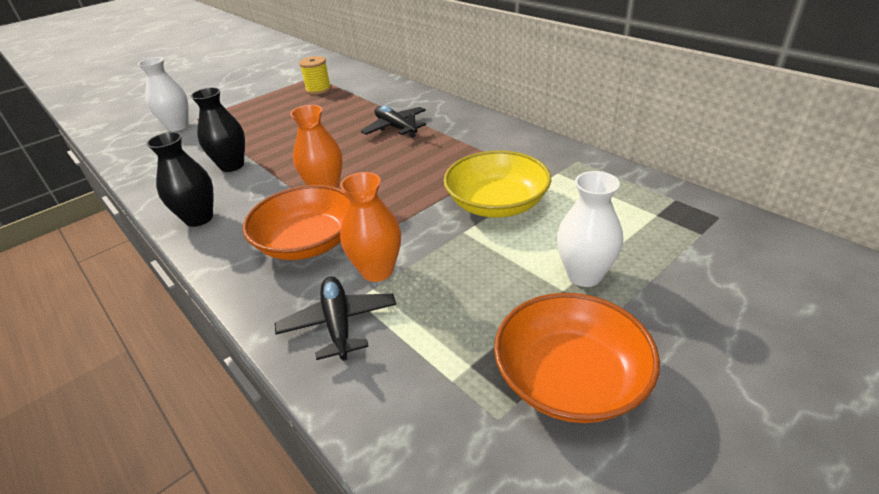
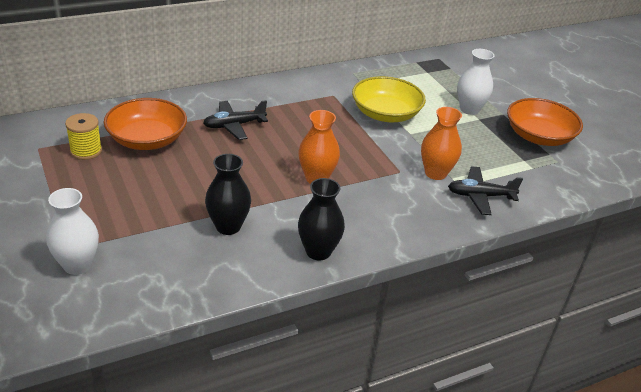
camera: 80 degrees left, 0 degrees up
(308, 242) = (388, 197): orange bowl -> orange bowl (147, 139)

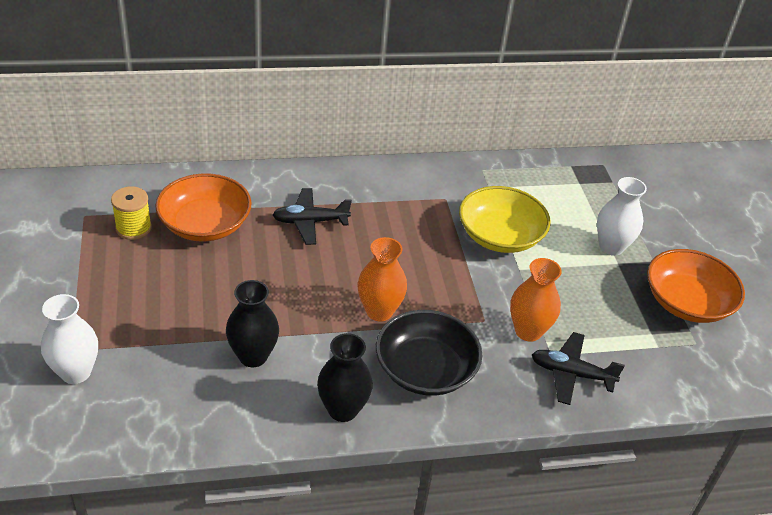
camera: 15 degrees right, 5 degrees up
(370, 212) = (425, 369): none -> black bowl

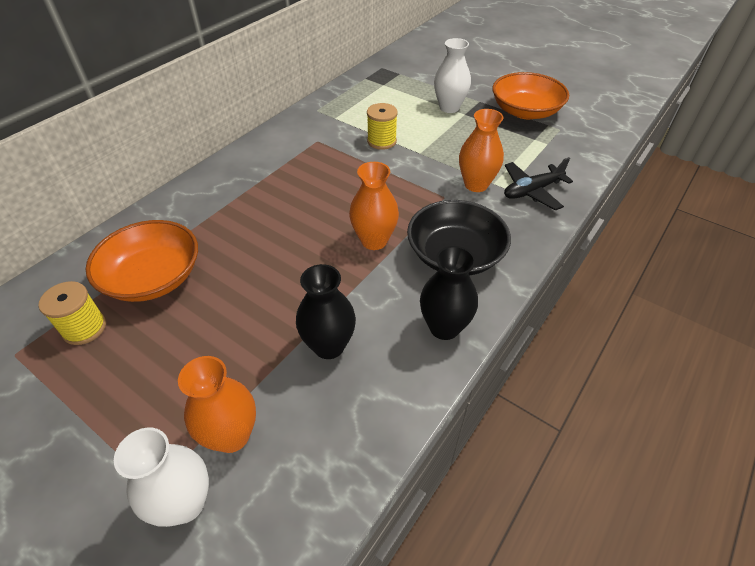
camera: 40 degrees left, 5 degrees up
(137, 359) = (232, 435): none -> orange vase
(310, 222) = (241, 217): black plane -> none
(500, 236) = (381, 141): yellow bowl -> yellow spool

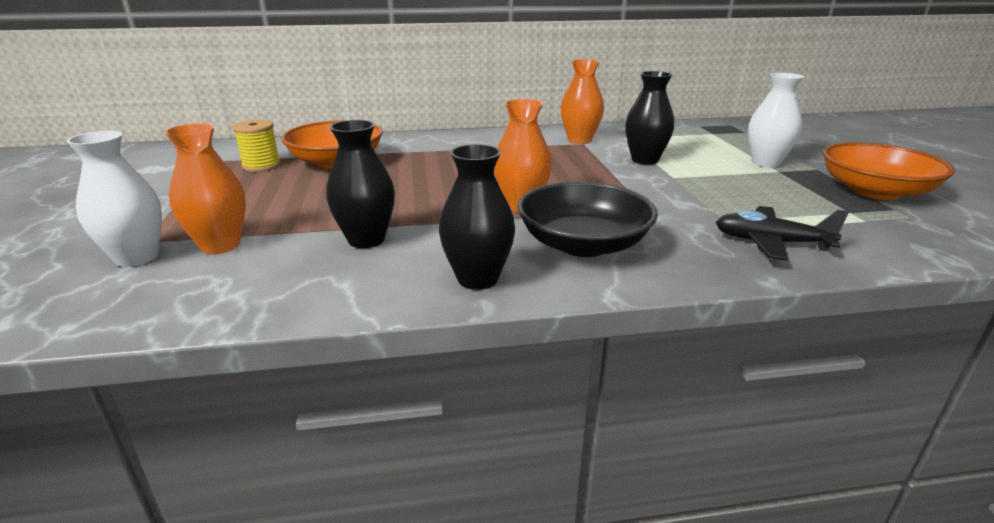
camera: 45 degrees right, 20 degrees down
(381, 141) = (645, 160): yellow spool -> black vase
(476, 184) = (701, 214): orange vase -> orange vase (579, 140)

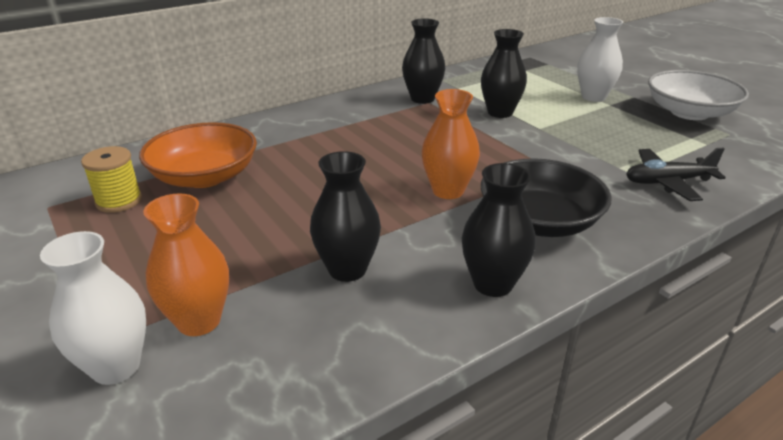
camera: 25 degrees left, 5 degrees up
(579, 140) = (422, 99): orange vase -> black vase
(875, 191) = (689, 112): orange bowl -> white bowl

